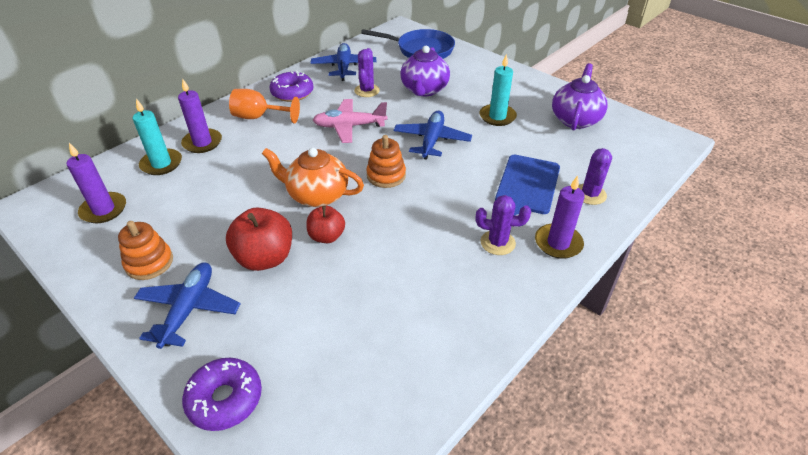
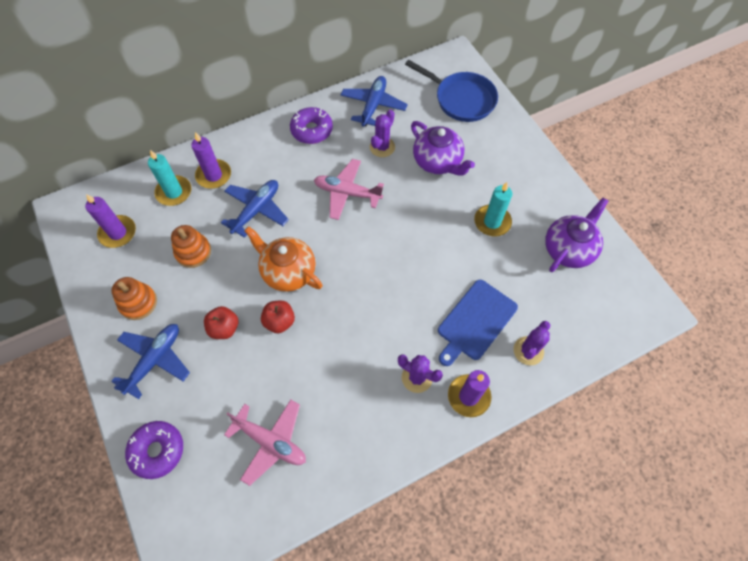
camera: 20 degrees right, 20 degrees up
(259, 117) = (271, 156): orange goblet -> none
(265, 258) = (224, 328): red apple -> red apple, size x0.63
(367, 345) = (270, 442): none -> pink plane
(386, 175) = (355, 267): orange stacking toy -> orange stacking toy (193, 252)
(424, 90) = (438, 162): purple teapot -> purple teapot turned 75 degrees counterclockwise
(432, 140) = (414, 235): blue plane -> blue plane (256, 210)

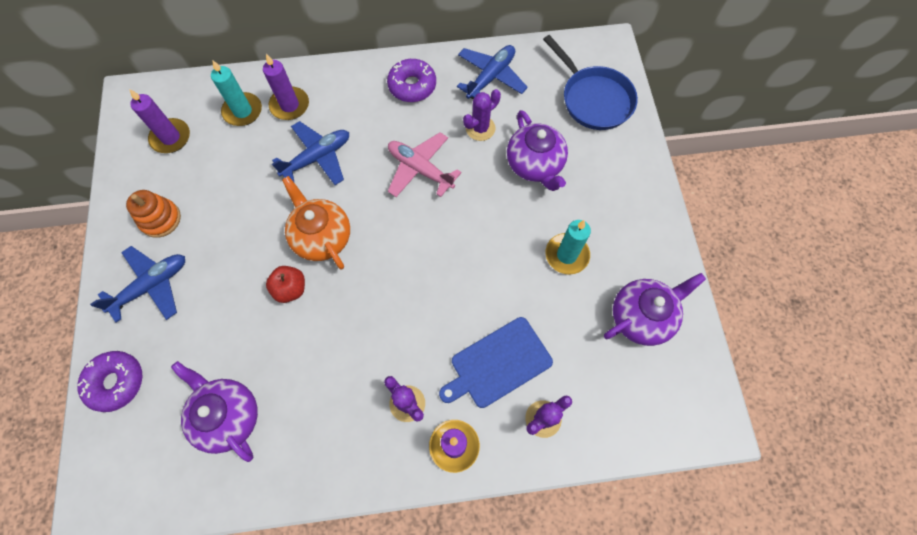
camera: 20 degrees right, 5 degrees up
(193, 252) = (235, 183): orange stacking toy -> none
(224, 328) = (232, 276): red apple -> none
(270, 442) = (228, 416): pink plane -> purple teapot

